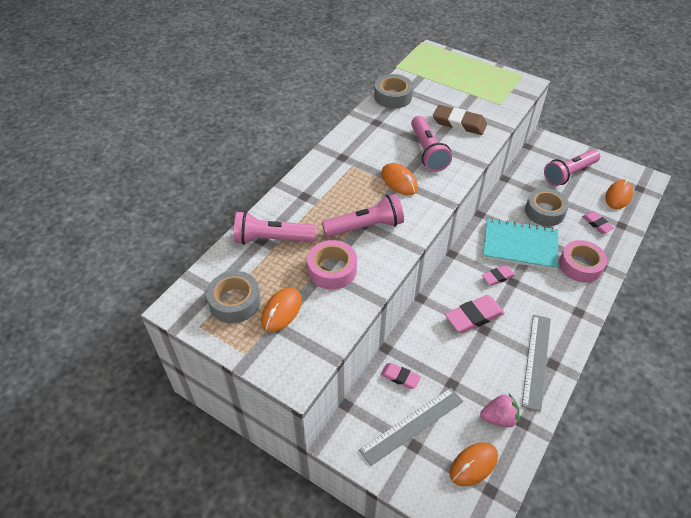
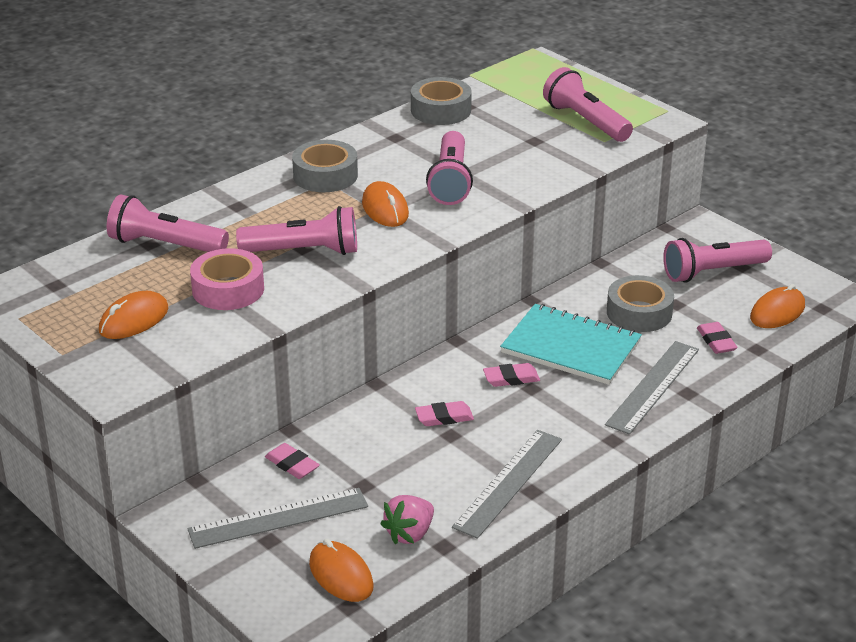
camera: 15 degrees right, 15 degrees down
(235, 302) = (77, 301): grey tape -> grey tape (325, 175)
(459, 123) = (522, 155): brown eraser -> none
(473, 465) = (341, 575): orange mouse -> orange mouse turned 75 degrees clockwise
(474, 316) = (444, 417): pink eraser -> pink eraser, size x0.60
(482, 91) = (586, 121): none -> pink flashlight
(499, 418) = (410, 534): pink strawberry -> pink strawberry turned 120 degrees clockwise
(580, 265) = (653, 386): pink tape -> grey ruler

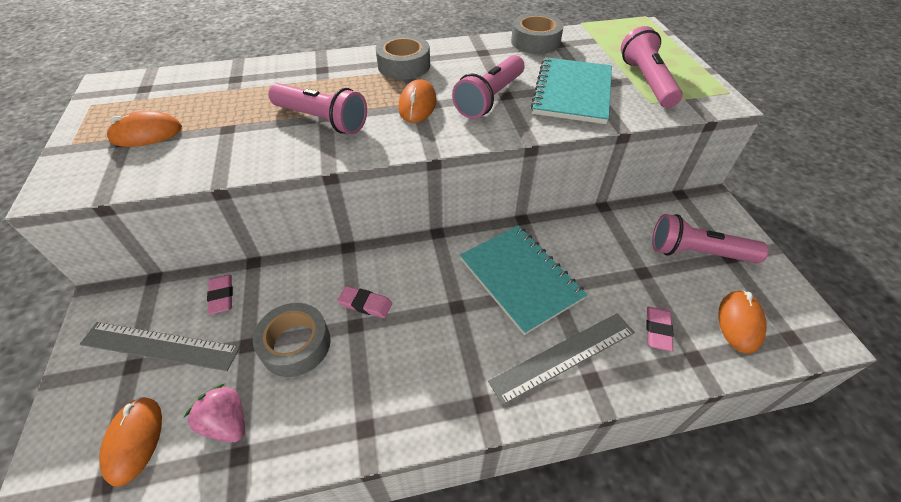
camera: 30 degrees right, 15 degrees up
(165, 245) = (242, 83): pink flashlight -> none
(228, 289) = (235, 132): pink tape -> none
(410, 534) = (227, 422): pink strawberry -> pink strawberry turned 60 degrees clockwise
(508, 482) = (354, 406): grey ruler -> none
(511, 378) = (448, 289): pink eraser -> none
(525, 152) = (572, 92): none -> turquoise notebook
(639, 313) = (603, 268): grey tape -> grey tape (296, 344)
(777, 312) = (739, 323): orange mouse -> orange mouse turned 60 degrees counterclockwise

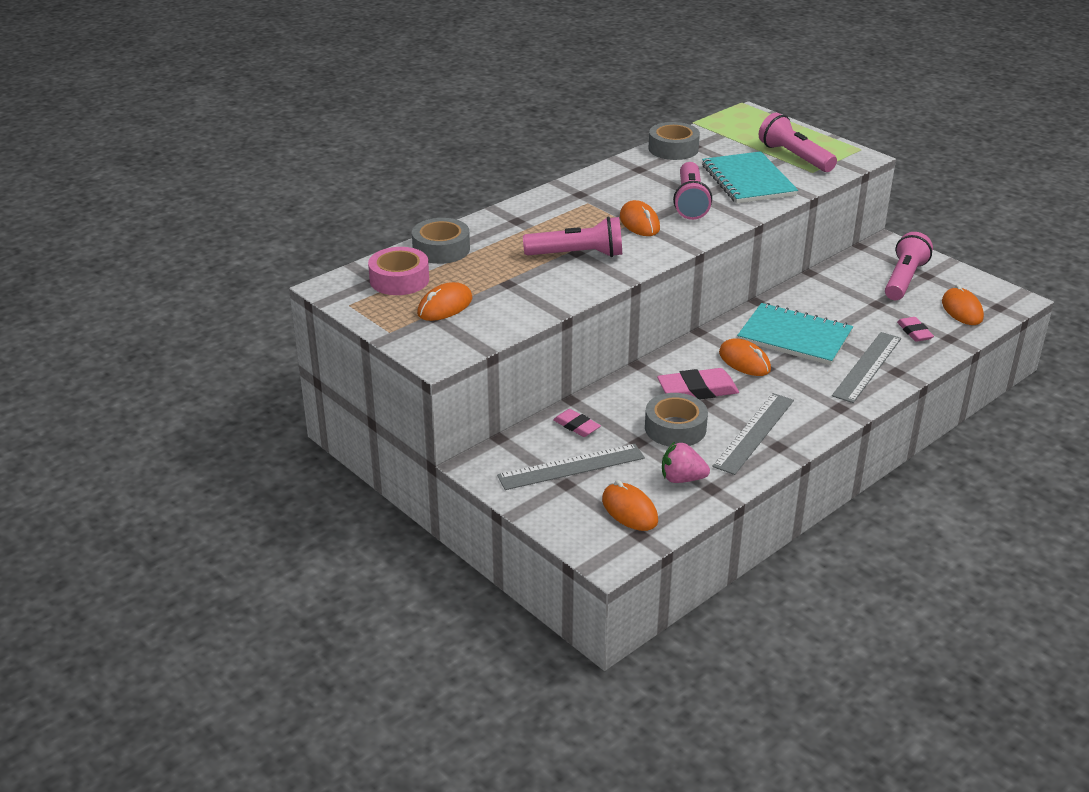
camera: 30 degrees left, 15 degrees down
(158, 94) = (399, 280): none -> pink tape
(360, 393) = (754, 433): none -> grey ruler
(365, 304) = (697, 390): pink eraser -> pink eraser, size x1.67
(404, 65) = (585, 198): grey tape -> grey tape (441, 249)
(443, 288) = (744, 361): none -> orange mouse
(698, 253) = (904, 279): pink flashlight -> pink flashlight turned 135 degrees clockwise

